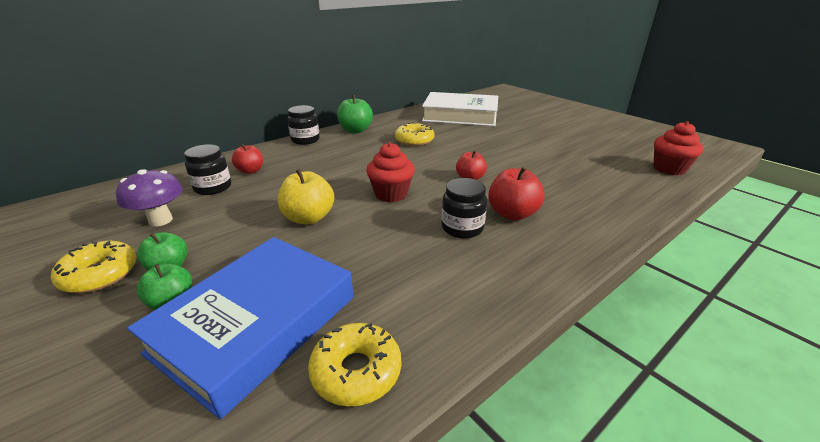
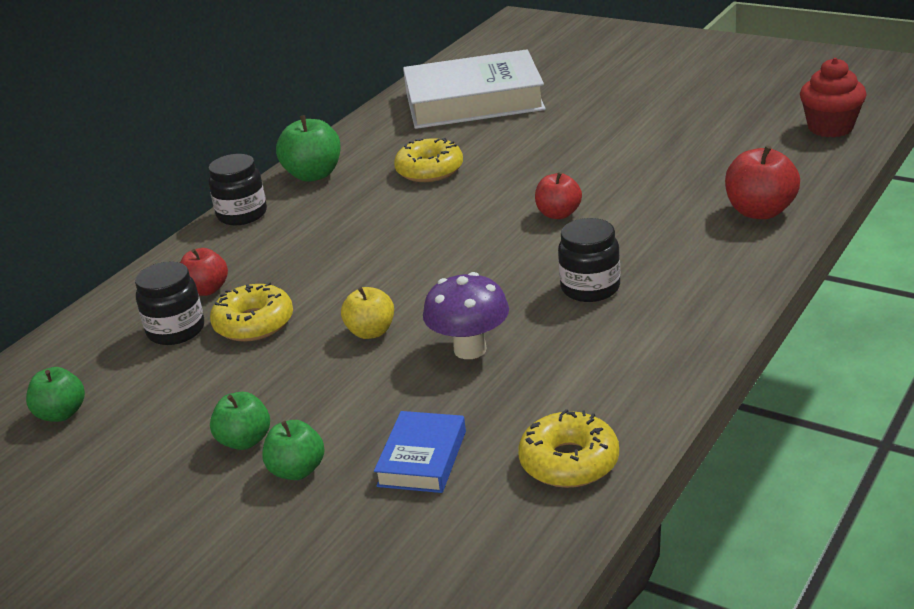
camera: 15 degrees left, 0 degrees up
(100, 274) = (160, 474): yellow donut -> yellow donut (254, 323)
(105, 217) = (61, 414): none -> green apple
(161, 220) = (154, 394): purple mushroom -> purple mushroom (470, 349)
(256, 324) = (422, 458): blue book -> blue book, size x0.47
(309, 218) = (371, 332): yellow apple -> yellow apple, size x0.67
(391, 194) = (460, 268): red cupcake -> none
(512, 214) = (645, 252): red apple -> red apple (760, 211)

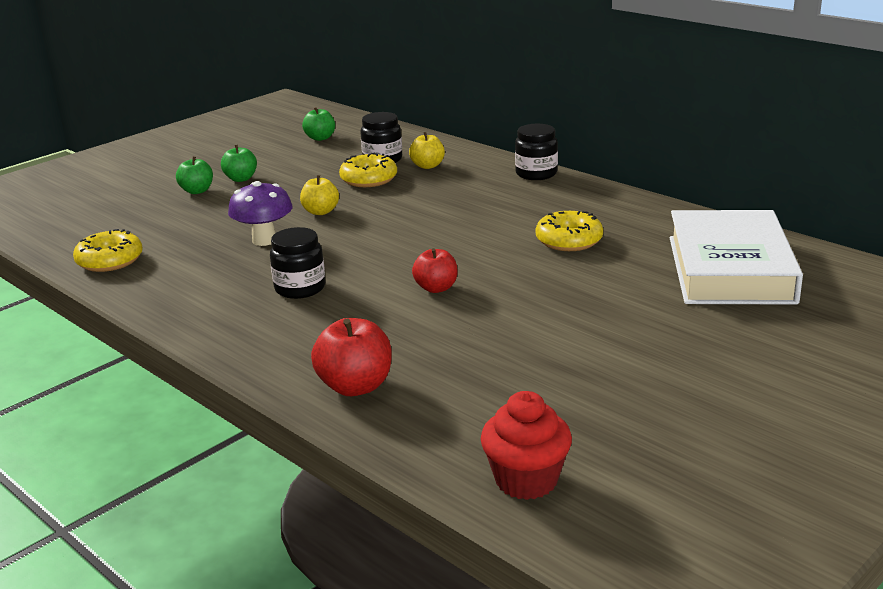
camera: 100 degrees right, 5 degrees down
(206, 290) = (427, 166): red apple -> yellow apple
(313, 175) = (592, 197): green apple -> none
(422, 458) = (167, 221): blue book -> none

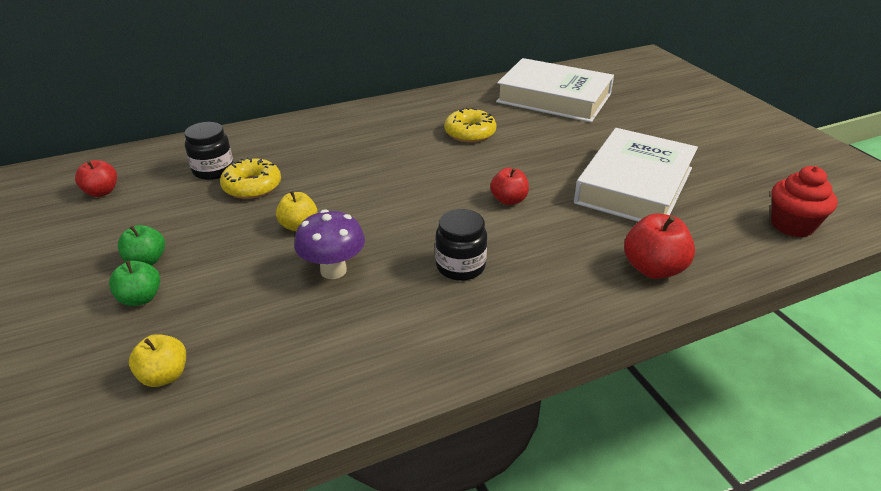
camera: 70 degrees left, 10 degrees up
(110, 260) = (277, 397): yellow donut -> none
(320, 138) = (102, 192): green apple -> red apple
(427, 166) = (259, 153): yellow apple -> yellow apple (164, 376)
(535, 354) = (634, 185): none -> white book
(536, 174) = (337, 115): black jar -> none

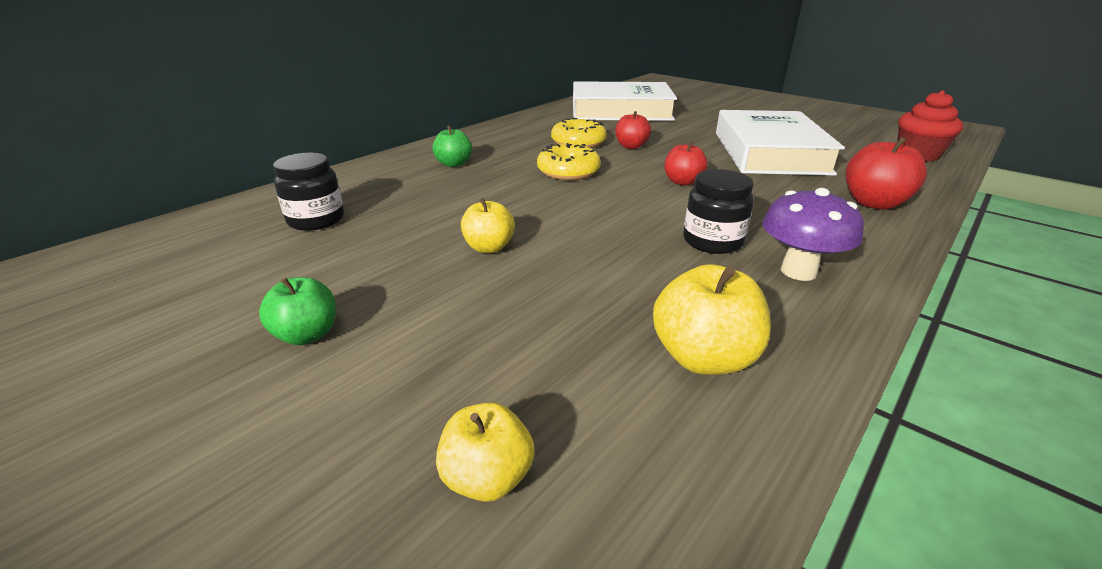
camera: 25 degrees left, 5 degrees down
(102, 192) = (157, 274): red apple -> red apple (631, 146)
(140, 298) = (341, 383): green apple -> green apple (454, 164)
(252, 186) = (386, 224): yellow donut -> yellow donut (568, 172)
(333, 270) = (583, 279): purple mushroom -> purple mushroom (798, 271)
(345, 352) = (703, 358): none -> yellow apple

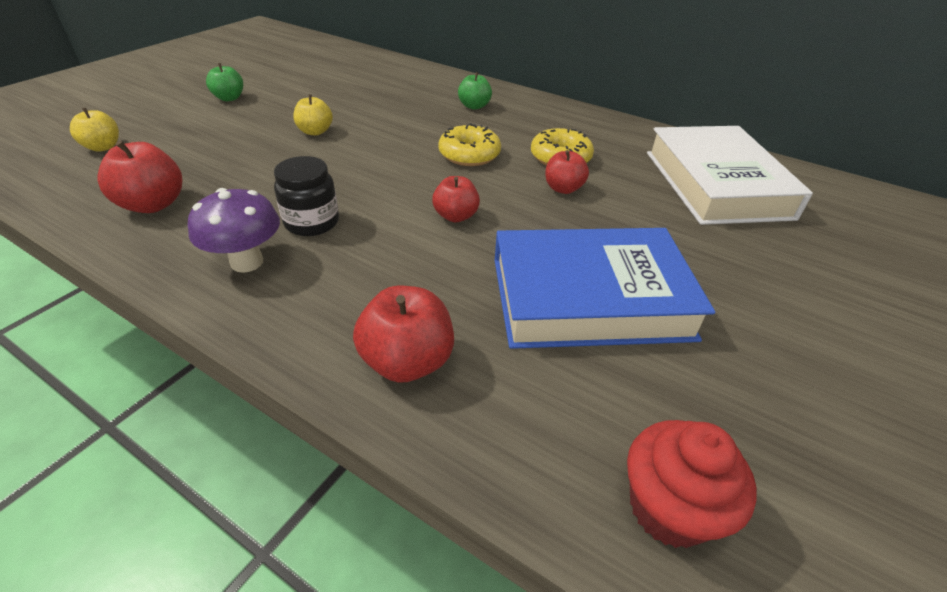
camera: 80 degrees right, 10 degrees up
(316, 220) = (361, 79): black jar -> none
(703, 358) = (153, 204): yellow apple -> red apple
(770, 153) = (589, 298): white book -> blue book

